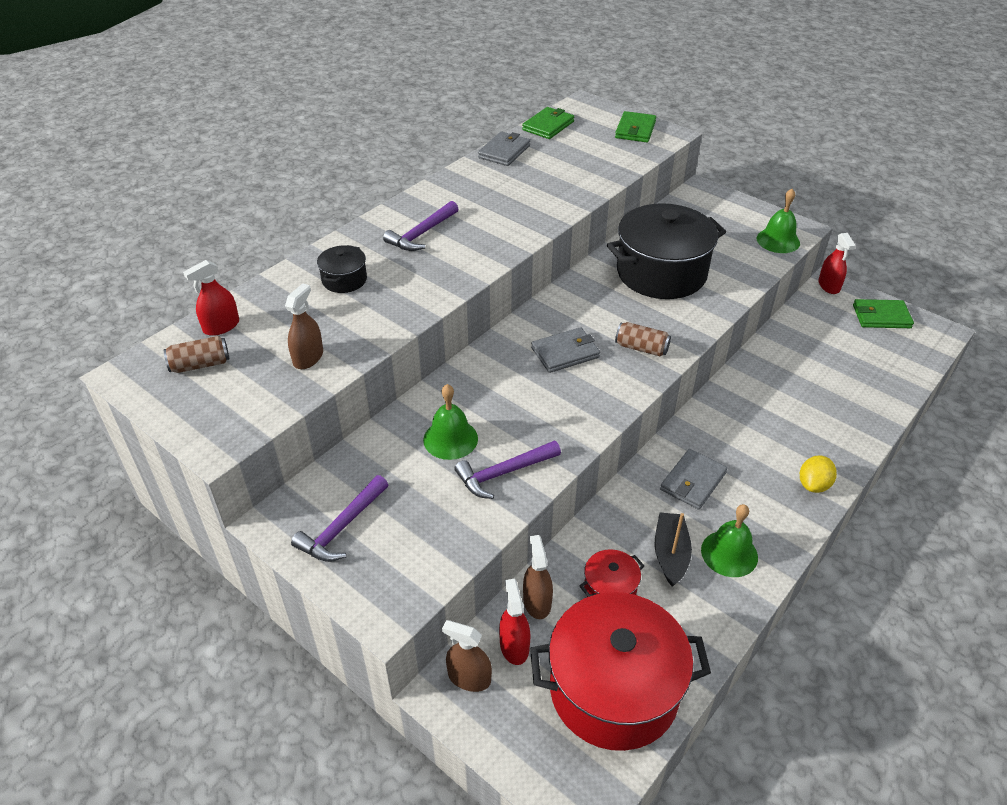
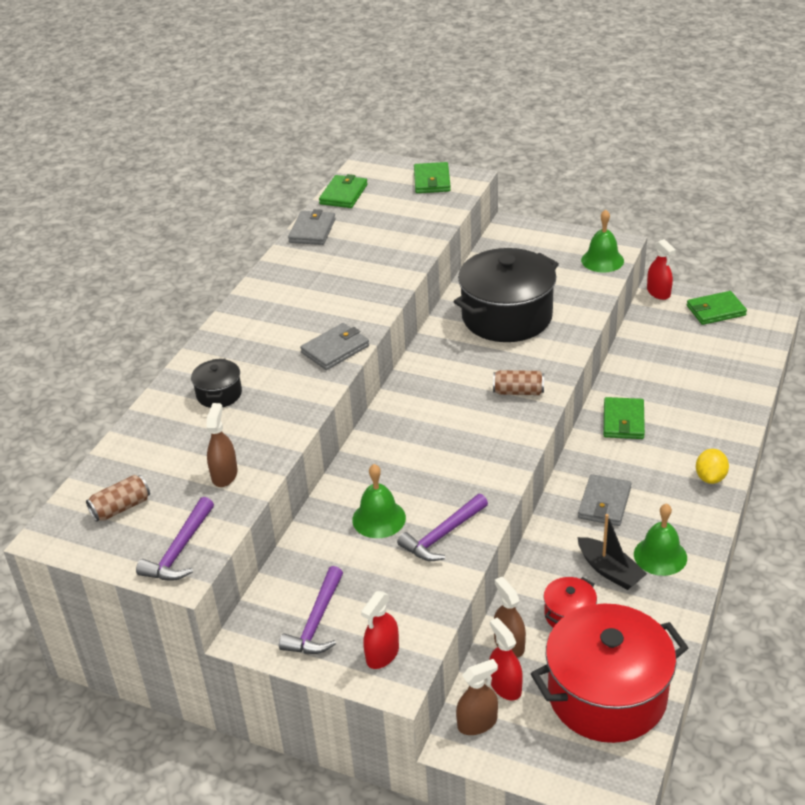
camera: 15 degrees left, 5 degrees down
(221, 326) = (120, 467): red spray bottle -> red spray bottle (382, 654)
(422, 234) = (272, 331): purple hammer -> purple hammer (180, 550)
(469, 678) = (477, 723): brown spray bottle -> brown spray bottle turned 150 degrees clockwise
(565, 353) = (449, 413): grey wallet -> grey wallet (335, 349)
(670, 554) = (610, 570): black boat -> black boat turned 150 degrees clockwise
(745, 403) = (623, 421): none -> green wallet

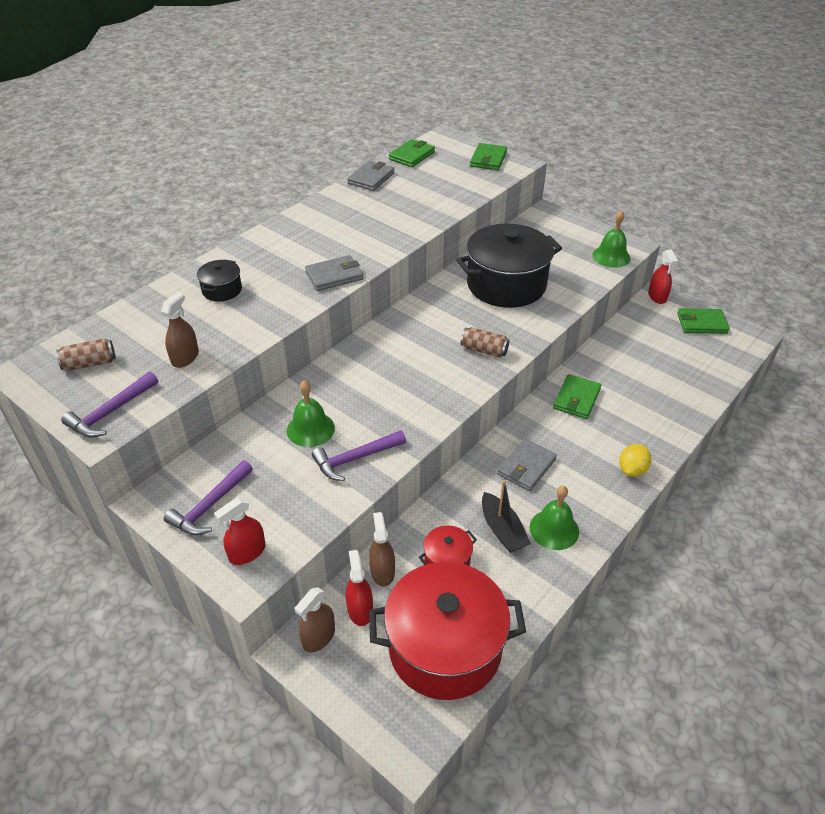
camera: 15 degrees right, 5 degrees up
(477, 723) = (318, 637): brown spray bottle -> brown spray bottle turned 135 degrees clockwise

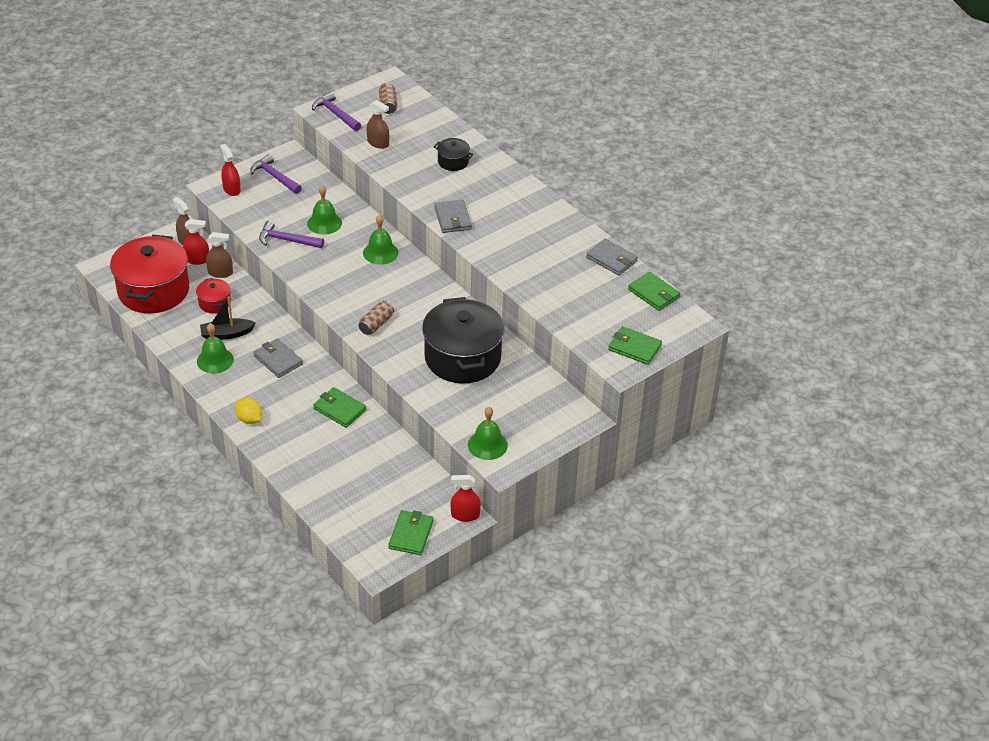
camera: 100 degrees right, 0 degrees up
(355, 459) = (287, 240): purple hammer -> purple hammer turned 60 degrees counterclockwise
(358, 368) = (380, 252): none -> green bell

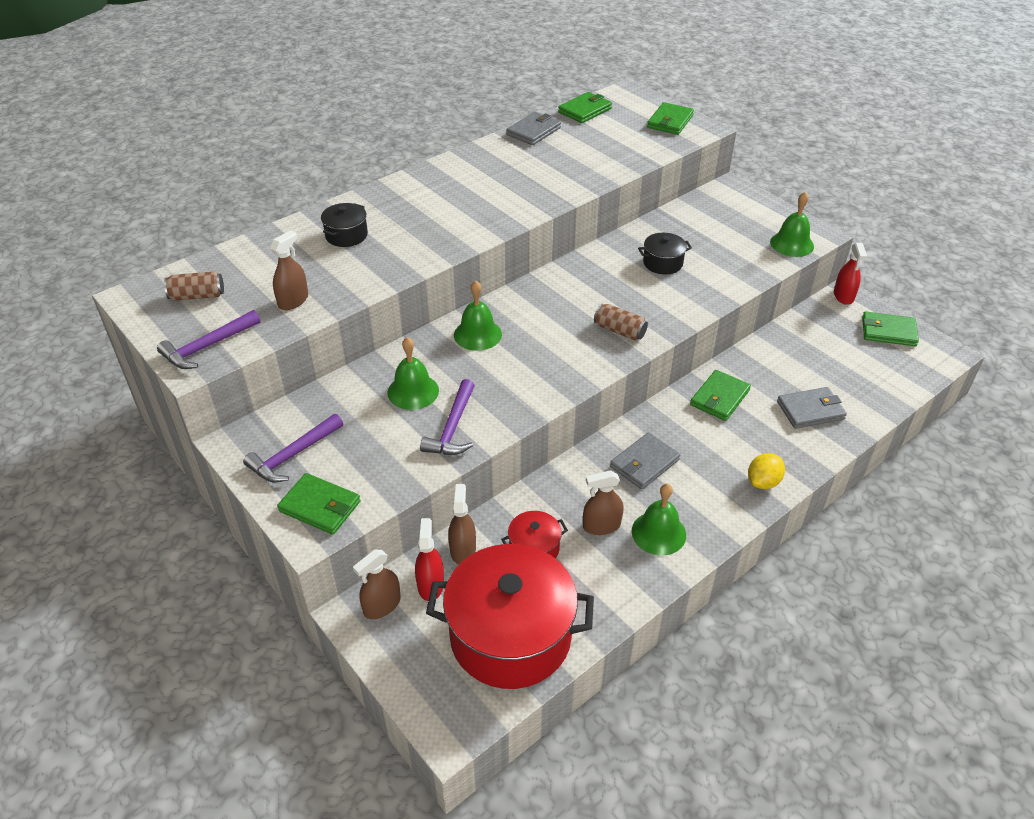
camera: 90 degrees left, 0 degrees up
(226, 334) = (601, 526): black boat -> brown spray bottle
(231, 189) = (320, 506): red spray bottle -> green wallet
(453, 219) = (467, 232): grey wallet -> grey wallet (810, 410)
(462, 358) = (663, 263): black pot -> black pot, size x0.45

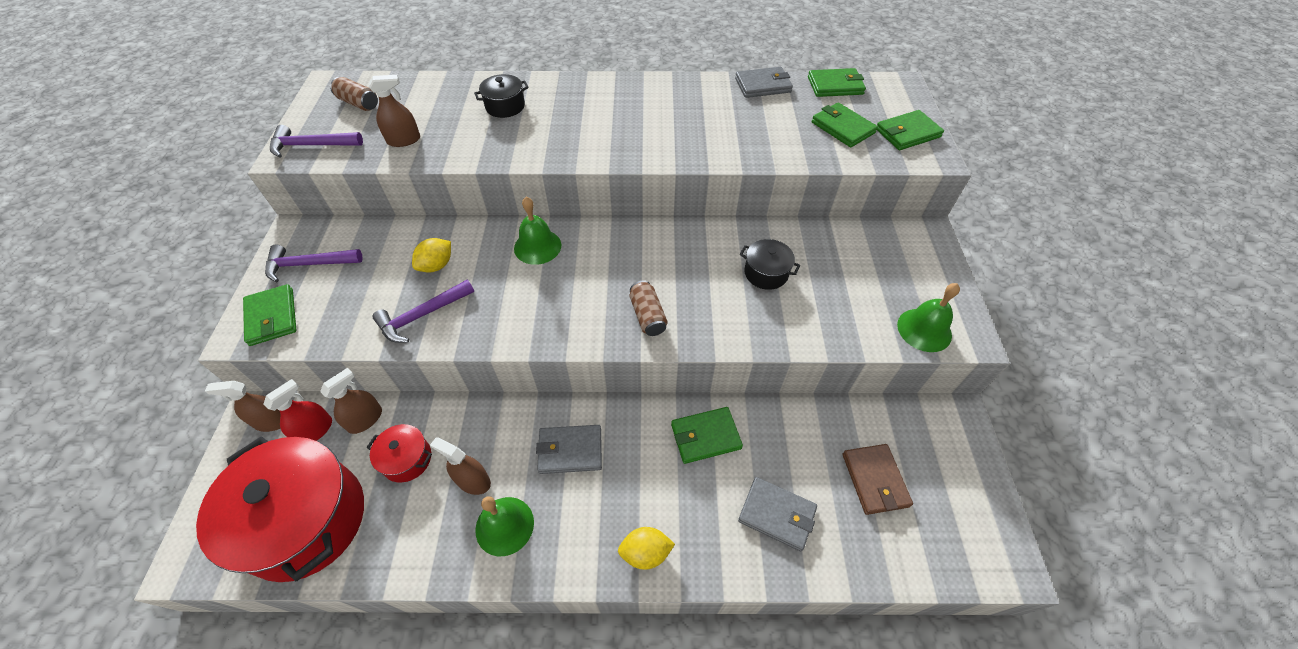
camera: 40 degrees right, 10 degrees up
(413, 391) = (436, 265): green bell -> yellow lemon
(840, 357) = (875, 480): none -> brown wallet
(843, 296) = (956, 416): red spray bottle -> none
(888, 331) = (964, 490): green wallet -> green wallet (842, 127)

